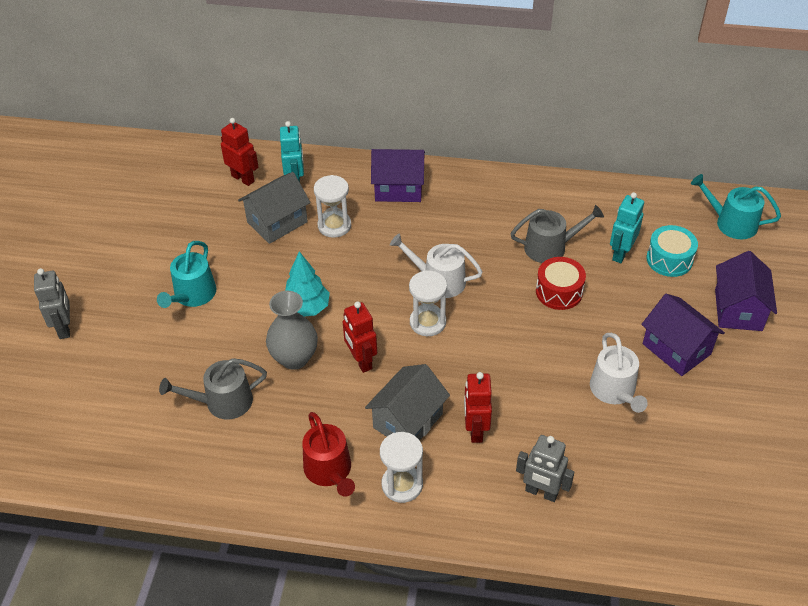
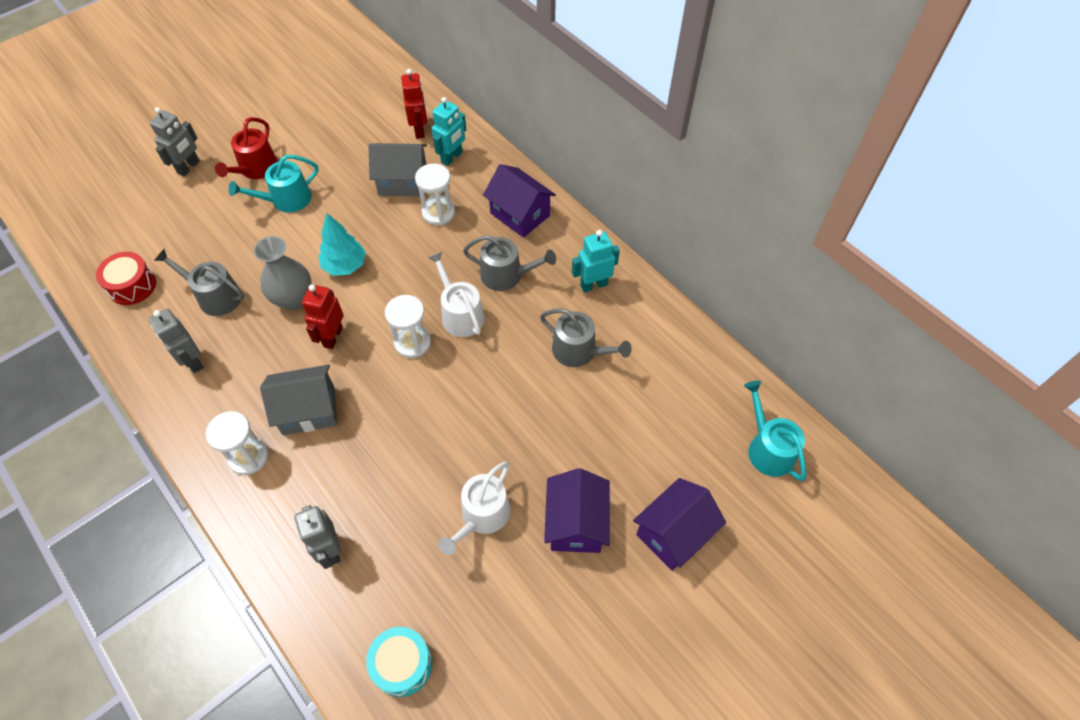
camera: 40 degrees right, 10 degrees up
(267, 458) = (192, 361): none -> grey robot
(329, 471) = (218, 405): red watering can -> red watering can (256, 169)
(440, 233) = (506, 275): none -> grey watering can
(475, 430) = (344, 458): red robot -> none
(559, 292) = (540, 395): red drum -> red drum (132, 286)
(620, 253) = (631, 401): turquoise robot -> turquoise robot (593, 285)
(669, 259) = (668, 439): turquoise drum -> turquoise drum (402, 664)

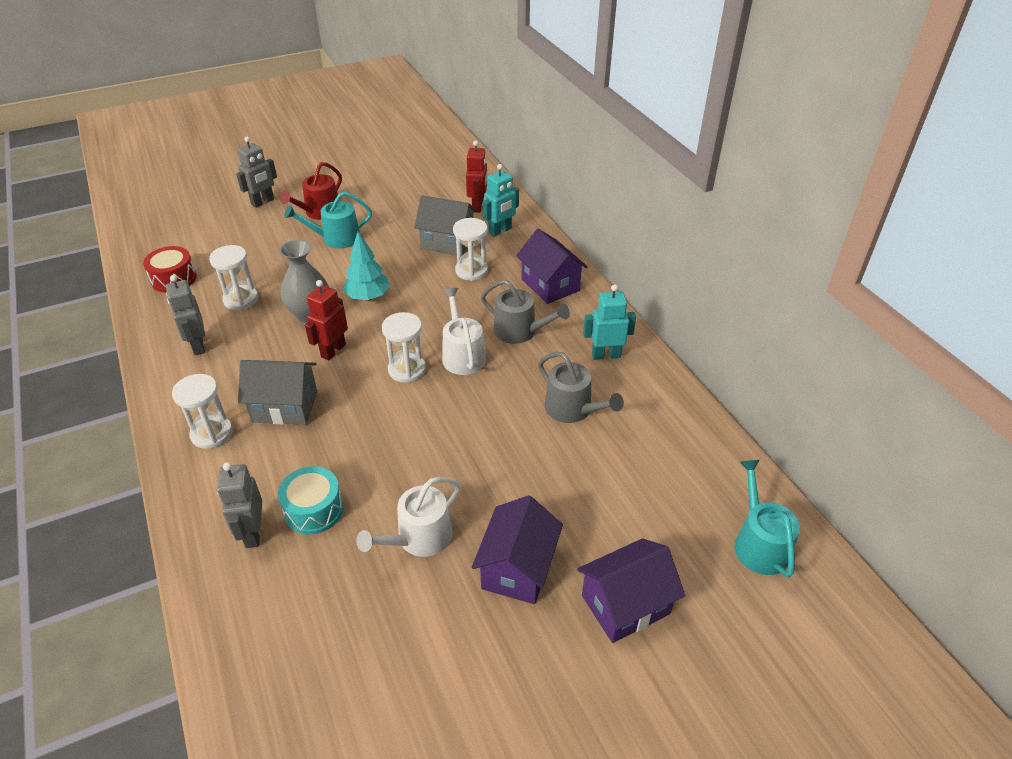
camera: 15 degrees right, 15 degrees down
(215, 296) = (241, 299): grey watering can -> white hourglass
(402, 664) = (280, 663): turquoise drum -> turquoise drum (314, 510)

